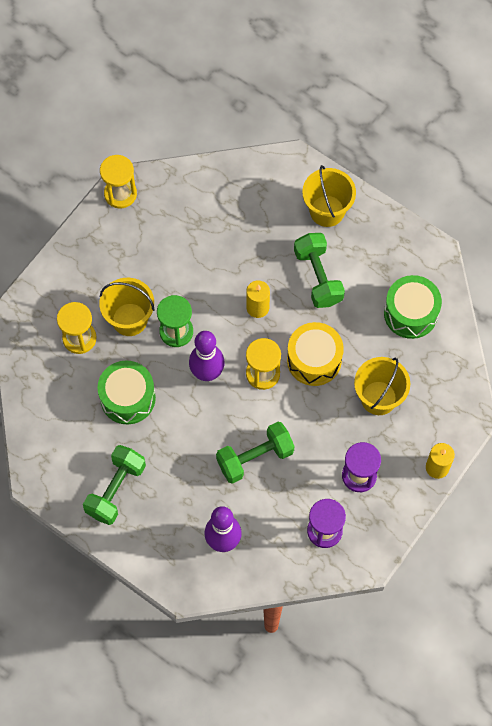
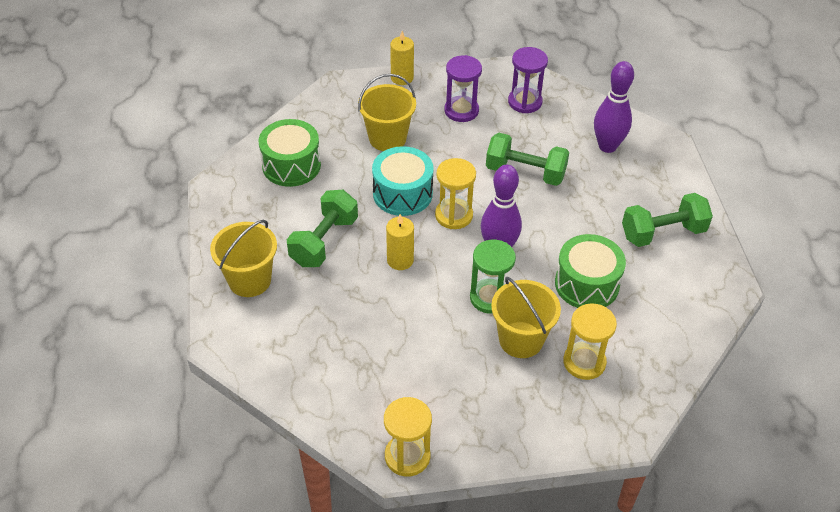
camera: 135 degrees left, 20 degrees down
(314, 360) = (402, 193): yellow drum -> turquoise drum

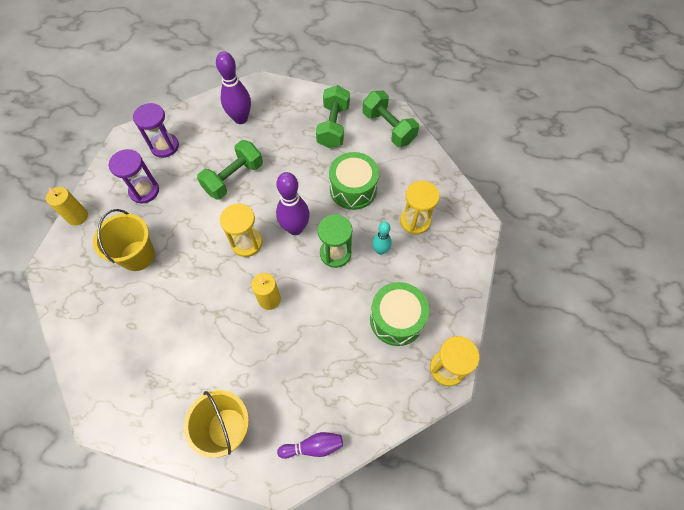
camera: 65 degrees left, 15 degrees up
(261, 357) = (313, 446): none -> purple bowling pin
(291, 165) = (118, 344): green drum -> green drum (396, 319)
(324, 241) = (219, 349): green dumbbell -> green dumbbell (388, 128)
(402, 193) = (204, 269): turquoise drum -> none
(521, 340) = (380, 250): yellow bucket -> turquoise bowling pin

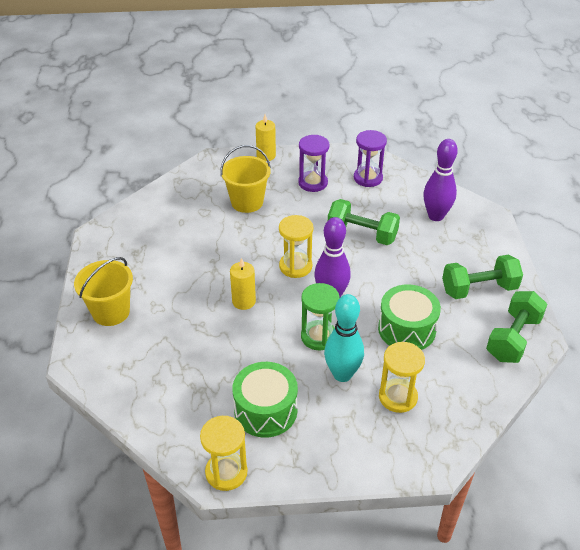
camera: 70 degrees right, 20 degrees down
(313, 446) = (110, 378): purple bowling pin -> none
(380, 250) = (342, 374): turquoise bowling pin -> turquoise bowling pin, size x1.71

